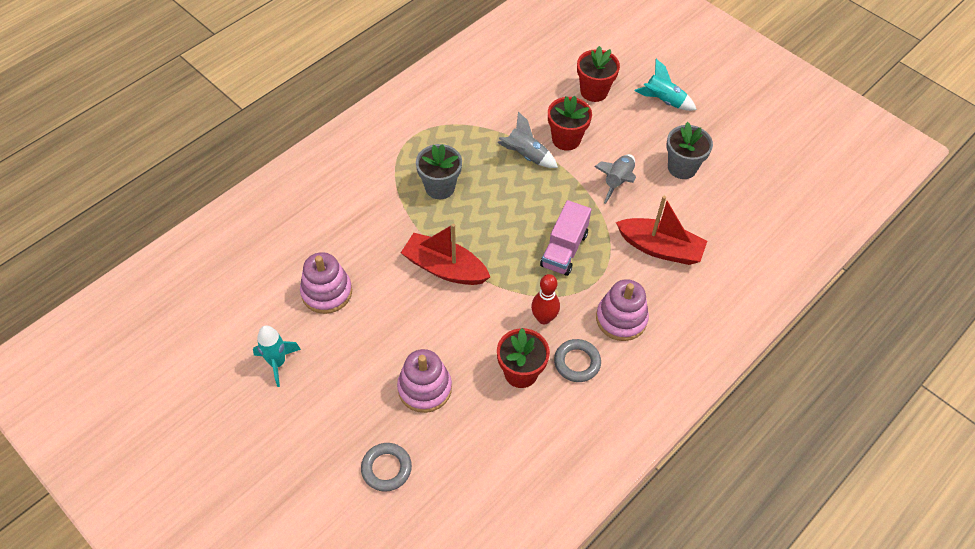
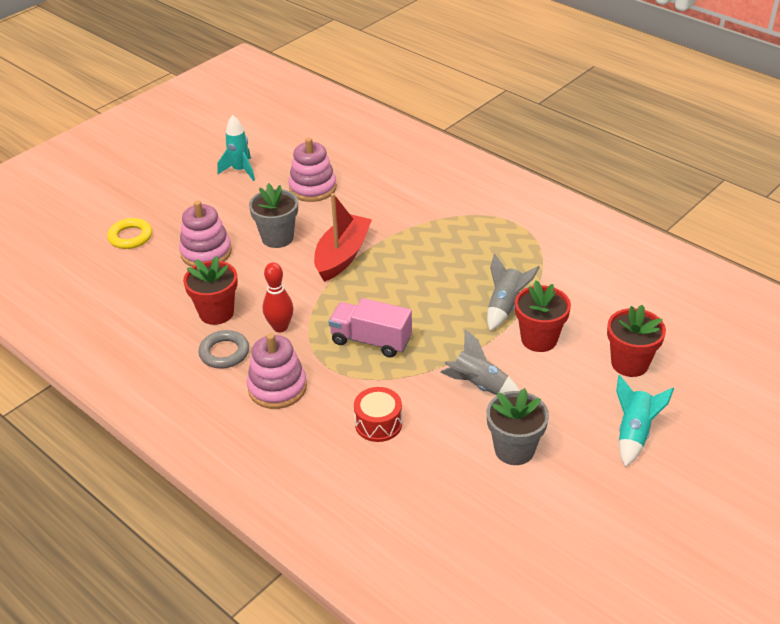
camera: 90 degrees right, 15 degrees down
(386, 468) = (130, 237): grey ring -> yellow ring
(440, 187) = (447, 246): grey flower pot -> grey flower pot (277, 238)
(660, 248) = (378, 423): red boat -> red drum

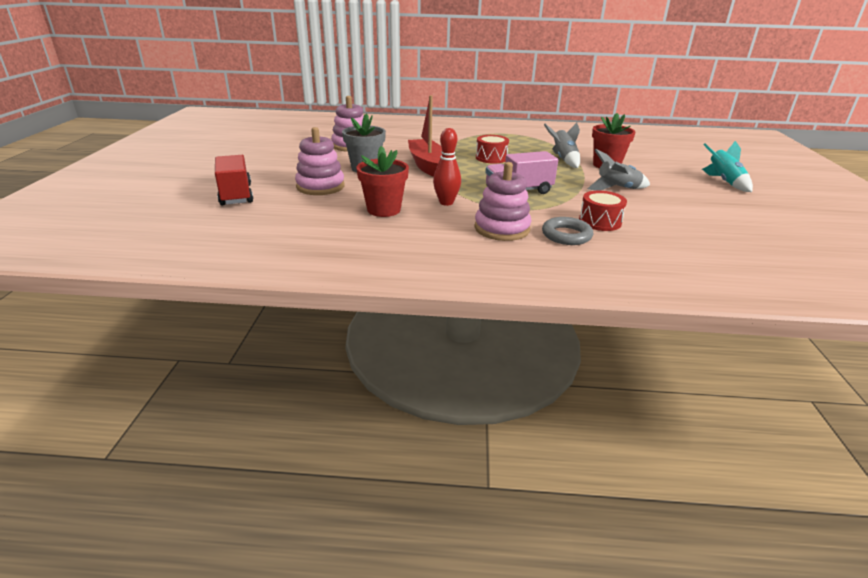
camera: 40 degrees left, 10 degrees down
(130, 237) = (236, 195): yellow ring -> red truck
(224, 353) = (428, 225): grey ring -> grey ring (566, 235)
(240, 170) = (281, 149): turquoise rocket -> none
(426, 270) = (491, 158): none -> red drum
(514, 449) = (690, 206): grey flower pot -> none
(629, 363) = (665, 161): red flower pot -> none

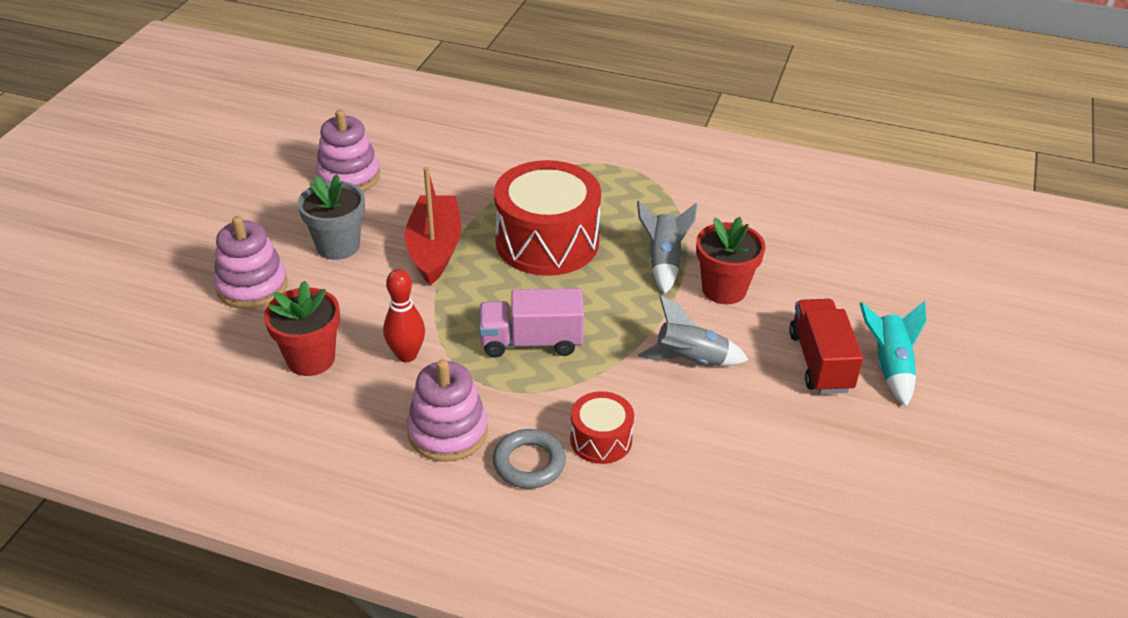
camera: 15 degrees right, 10 degrees up
(236, 195) = (132, 291): red truck -> red truck (820, 362)
(491, 158) = (547, 242): red drum -> red drum, size x2.01

